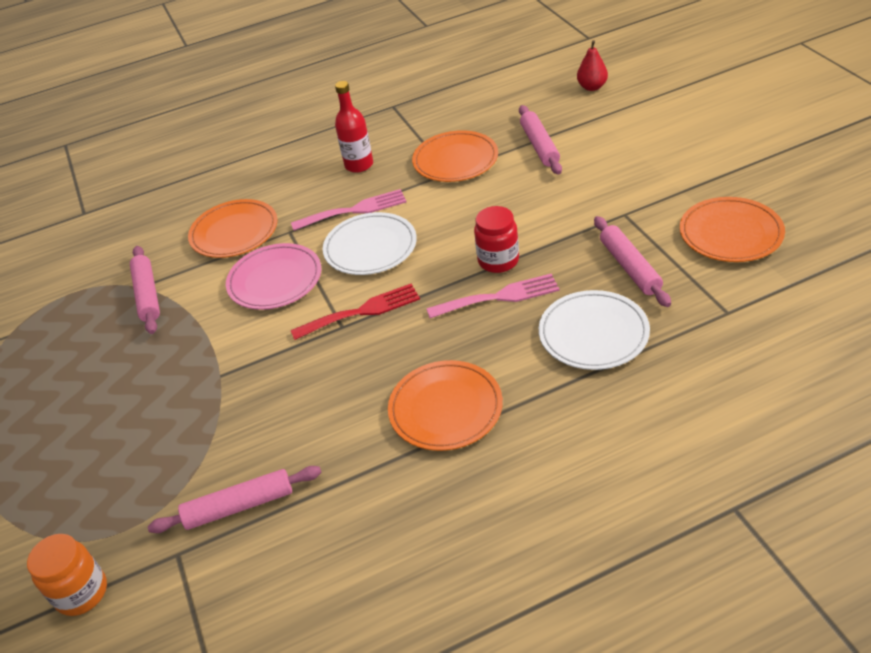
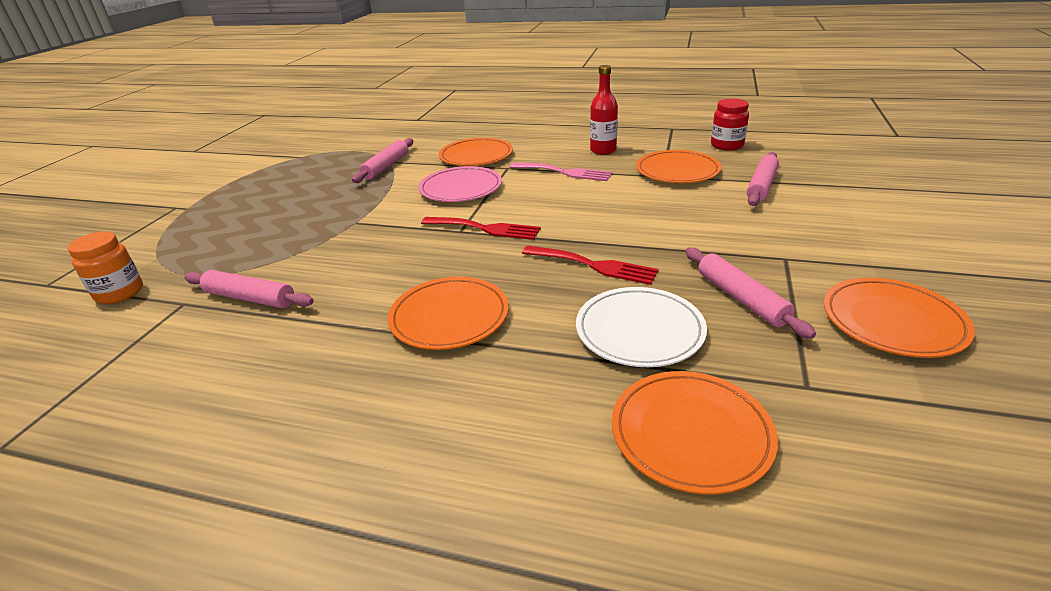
camera: 35 degrees right, 10 degrees down
(370, 247) = (544, 196): white plate -> none
(498, 261) = (626, 242): red jar -> red jar (727, 145)
(499, 297) = (594, 265): pink fork -> red fork
(592, 87) = (861, 165): red pear -> none
(629, 267) = (741, 298): pink rolling pin -> pink rolling pin turned 45 degrees counterclockwise
(698, 386) = (690, 434): none -> orange plate

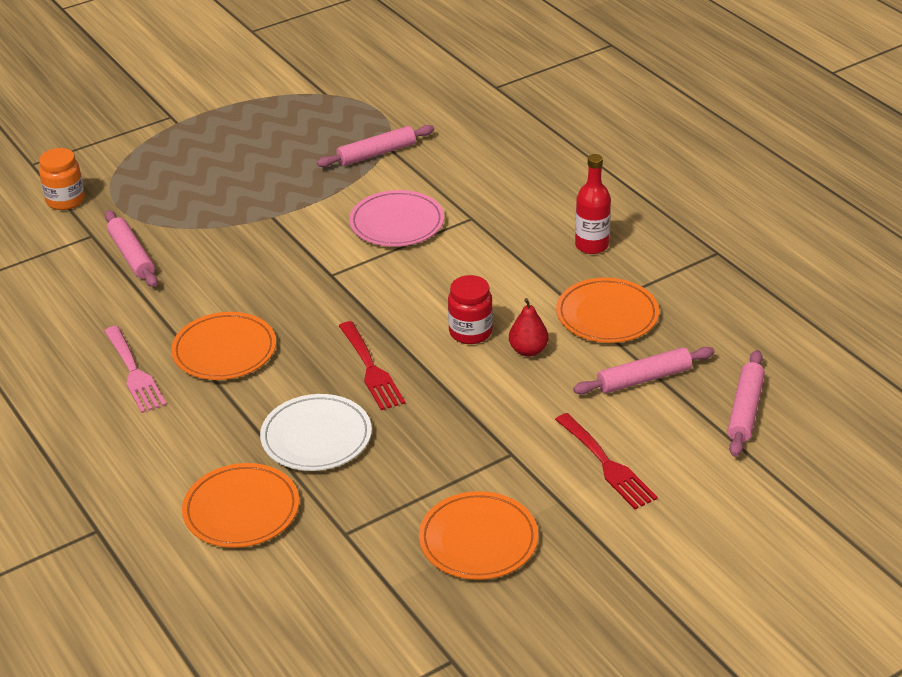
camera: 40 degrees right, 5 degrees up
(476, 156) = (469, 184): orange plate -> none
(485, 228) = (351, 284): red fork -> red fork (607, 465)
(564, 172) = (509, 255): pink fork -> pink fork (134, 373)
(672, 205) = (528, 350): none -> red pear
(727, 145) = (719, 311): red jar -> red jar (470, 332)
(741, 298) = (418, 460): pink rolling pin -> pink rolling pin (745, 410)

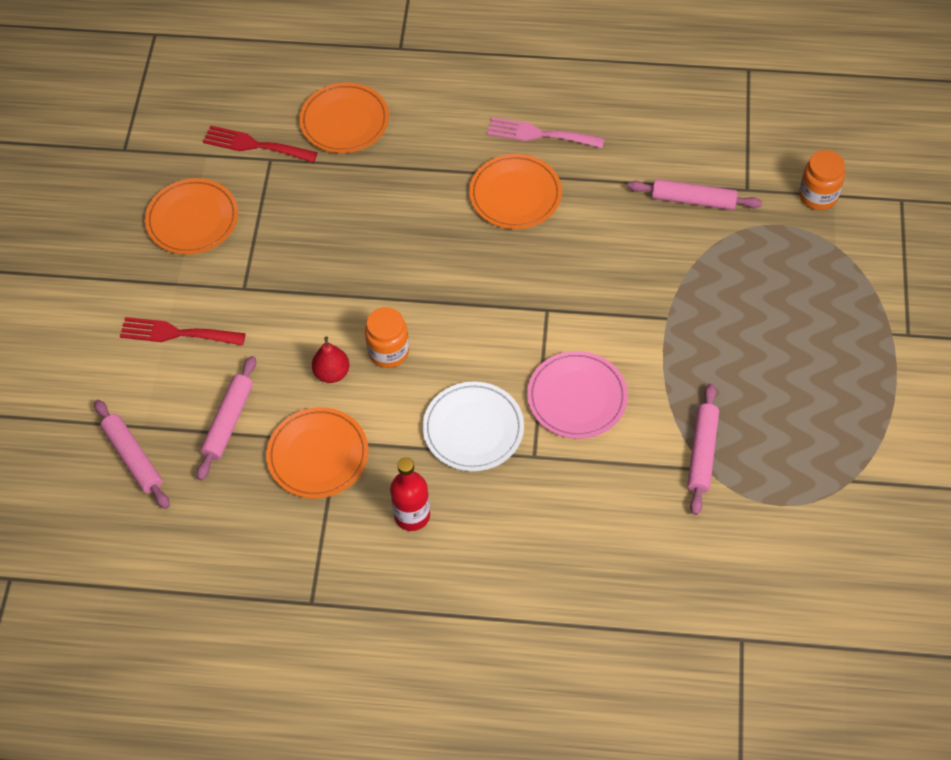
camera: 130 degrees right, 20 degrees up
(316, 437) = (371, 194): white plate -> white plate (473, 429)
(371, 370) = (408, 265): red fork -> red fork (254, 145)
(470, 332) = (388, 352): red jar -> orange jar

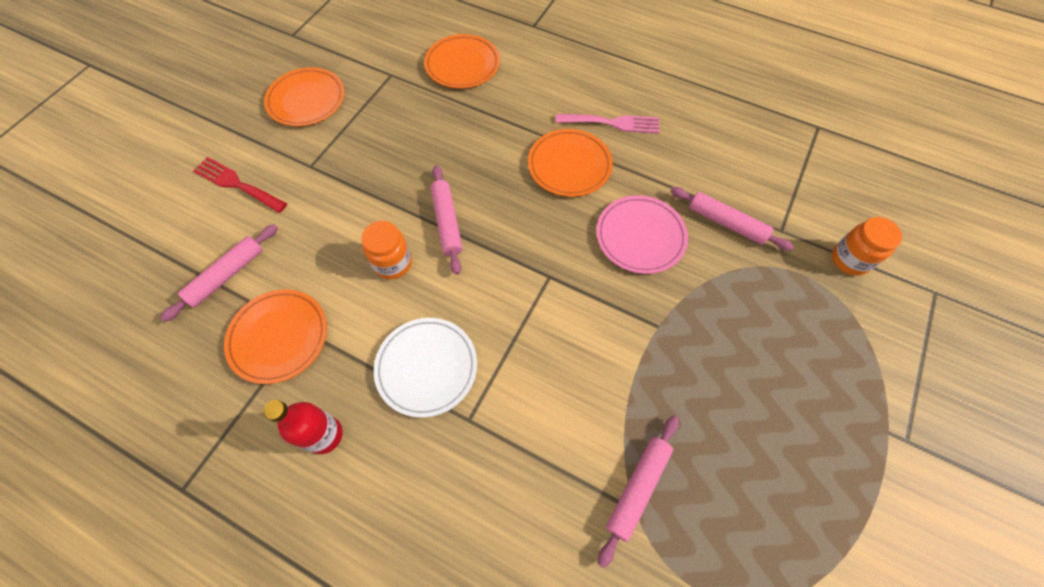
camera: 20 degrees right, 5 degrees up
(133, 458) = (133, 277): pink rolling pin -> pink rolling pin (447, 222)
(254, 145) = (385, 61): red fork -> none
(332, 373) = (335, 264): red pear -> none
(539, 134) = (612, 123): pink fork -> pink fork turned 150 degrees clockwise
(577, 397) = (538, 374): pink plate -> pink plate (640, 236)

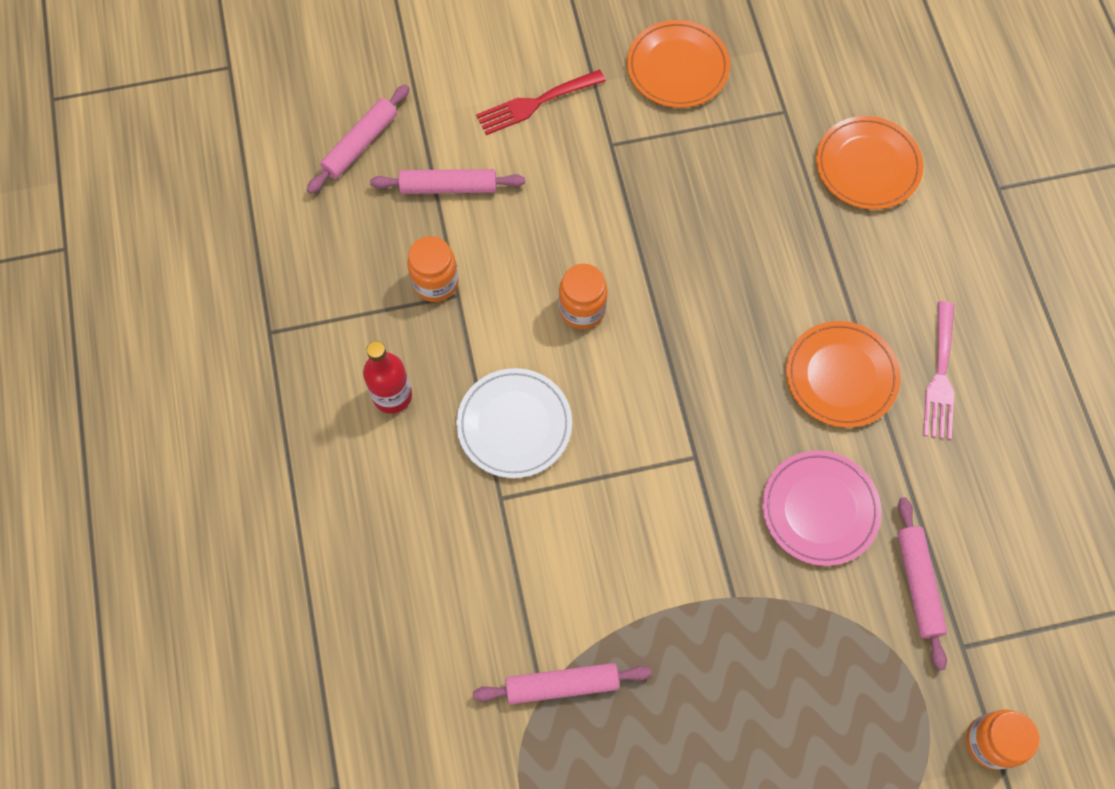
camera: 50 degrees right, 5 degrees up
(237, 184) = (535, 103): red fork -> red fork turned 105 degrees counterclockwise
(279, 337) = (435, 282): orange plate -> orange jar
(447, 222) = (667, 318): pink rolling pin -> pink rolling pin (360, 144)
(612, 123) = (940, 377): pink fork -> pink fork turned 45 degrees clockwise

